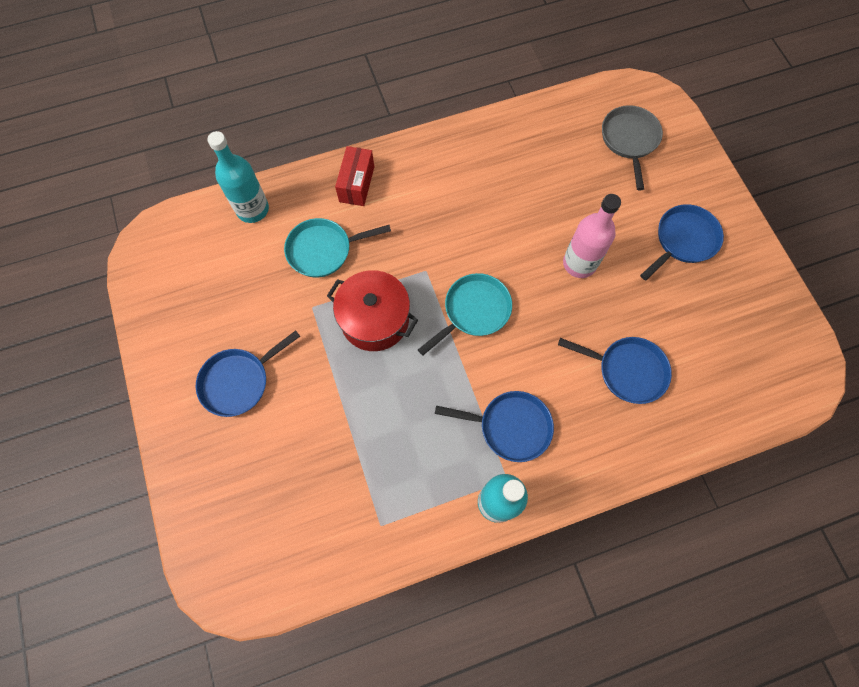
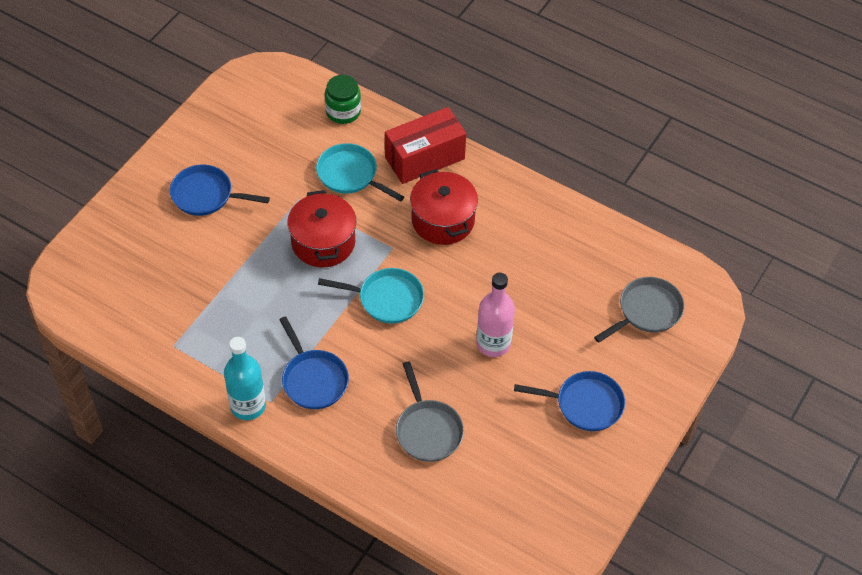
camera: 50 degrees right, 15 degrees down
(252, 209) = (343, 111): turquoise bottle -> green jar
(356, 184) = (424, 158): red box -> red box, size x1.55
(430, 214) = (443, 220): none -> red pot
(627, 370) = (427, 430): blue pan -> grey pan

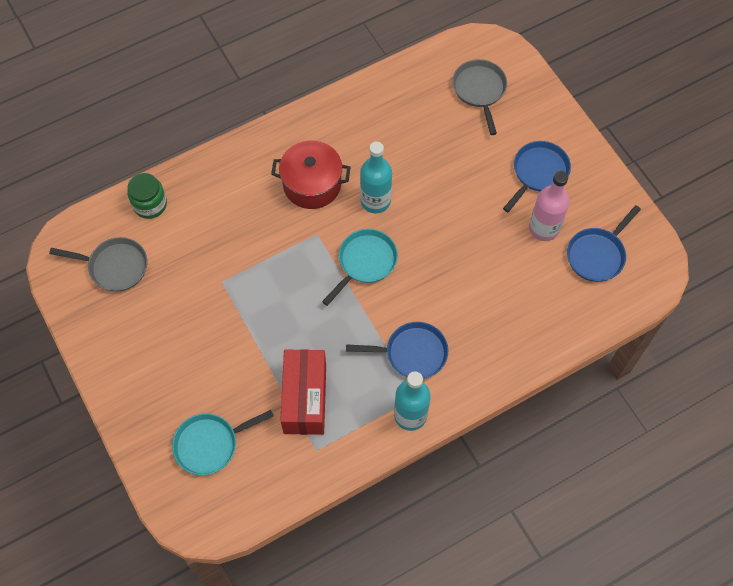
camera: 60 degrees left, 10 degrees up
(206, 195) = (170, 354): blue pan -> blue pan (597, 254)
(323, 242) = (279, 283): red pot -> none
(350, 175) = (222, 230): turquoise pan -> turquoise pan (210, 444)
(424, 158) = (240, 167): red box -> red box (305, 399)
(427, 430) = (504, 291): grey pan -> grey pan (114, 266)
(458, 278) = (375, 201): none -> turquoise bottle
(493, 343) = (450, 207): pink bottle -> pink bottle (544, 228)

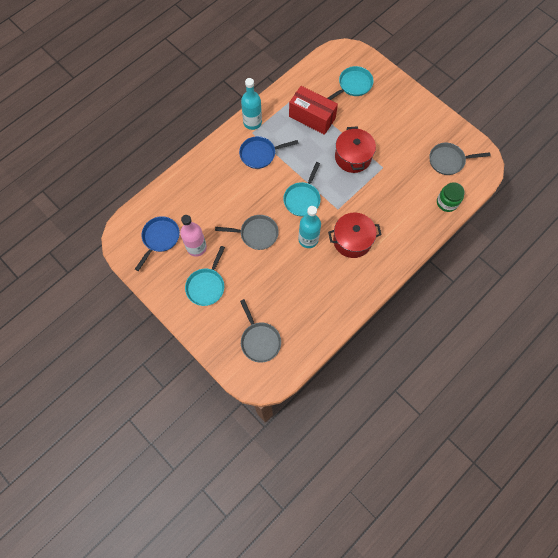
camera: 165 degrees right, 5 degrees up
(262, 310) = (353, 157): none -> red pot
(305, 399) = (312, 117): red box -> red box turned 45 degrees counterclockwise
(450, 227) = (256, 234): none -> grey pan
(538, 173) = (206, 285): blue pan -> turquoise pan

